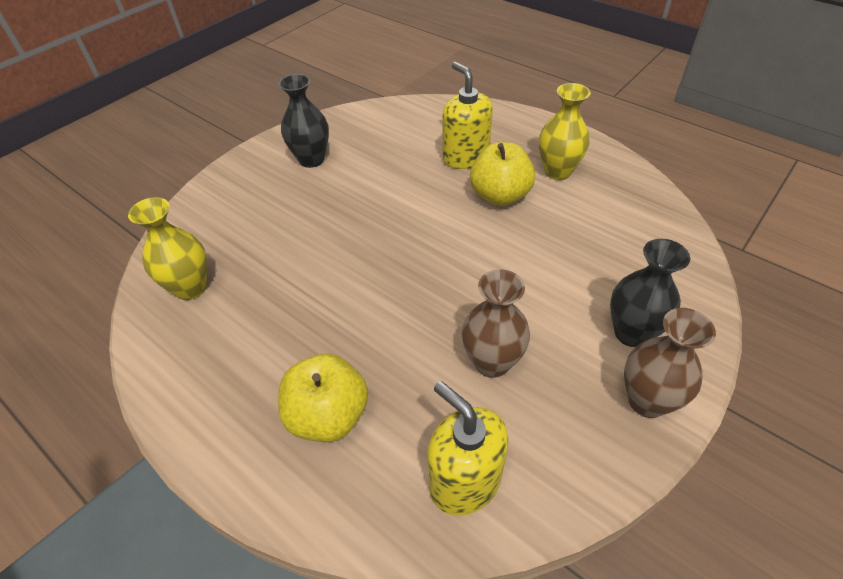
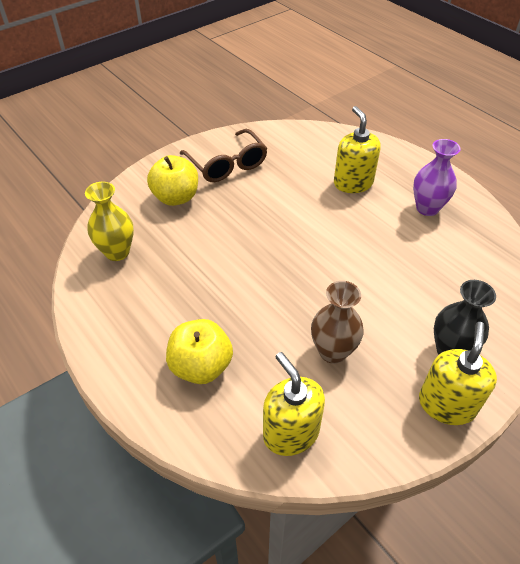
camera: 10 degrees right, 0 degrees up
(311, 159) = (227, 165): black vase -> brown glasses
(500, 196) = (373, 221): yellow apple -> yellow apple (176, 197)
(557, 171) = (427, 208): yellow vase -> purple vase
(646, 401) = (446, 404): brown vase -> yellow soap dispenser

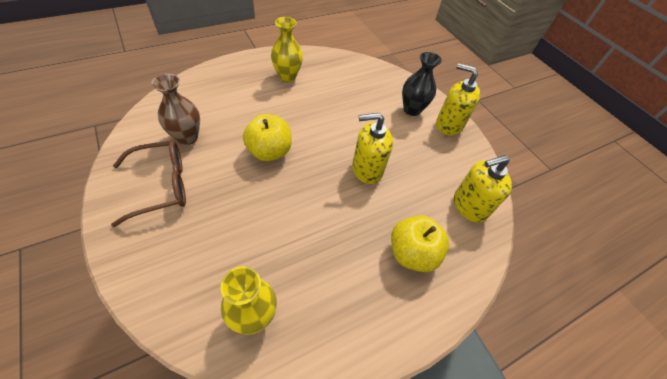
camera: 85 degrees left, 5 degrees up
(176, 197) = (190, 242): yellow apple -> yellow apple (269, 151)
(333, 351) = (406, 166): brown vase -> brown vase (187, 137)
(353, 183) = (240, 105): yellow soap dispenser -> yellow soap dispenser (367, 169)
(427, 208) = (287, 77): purple vase -> yellow vase

